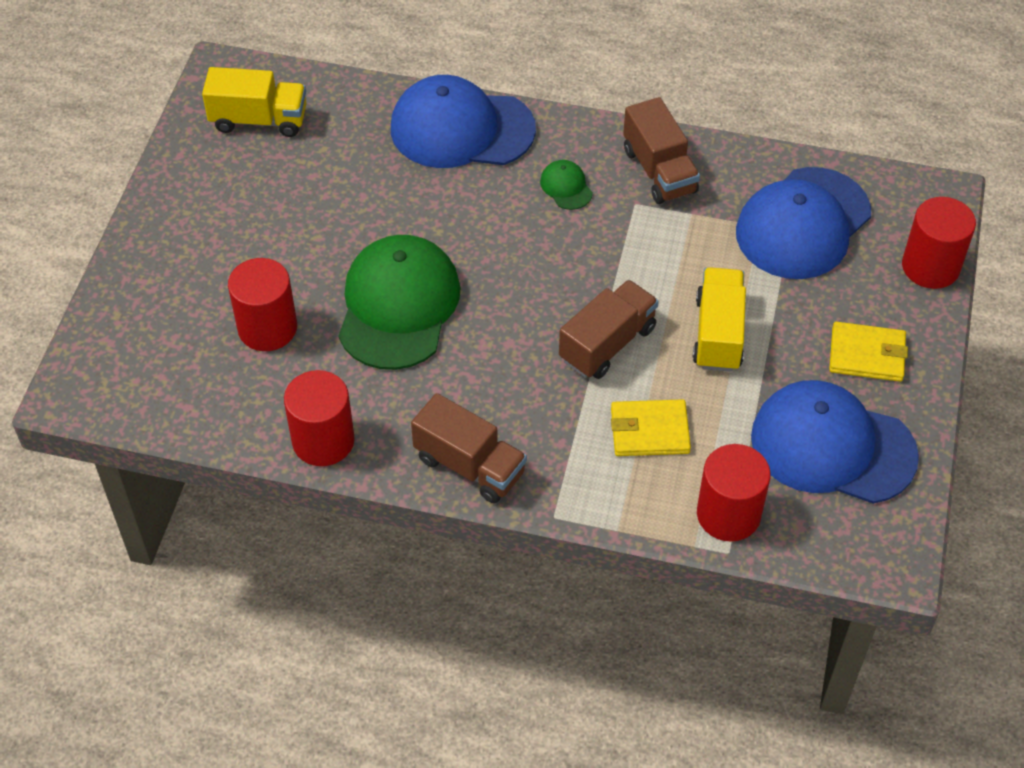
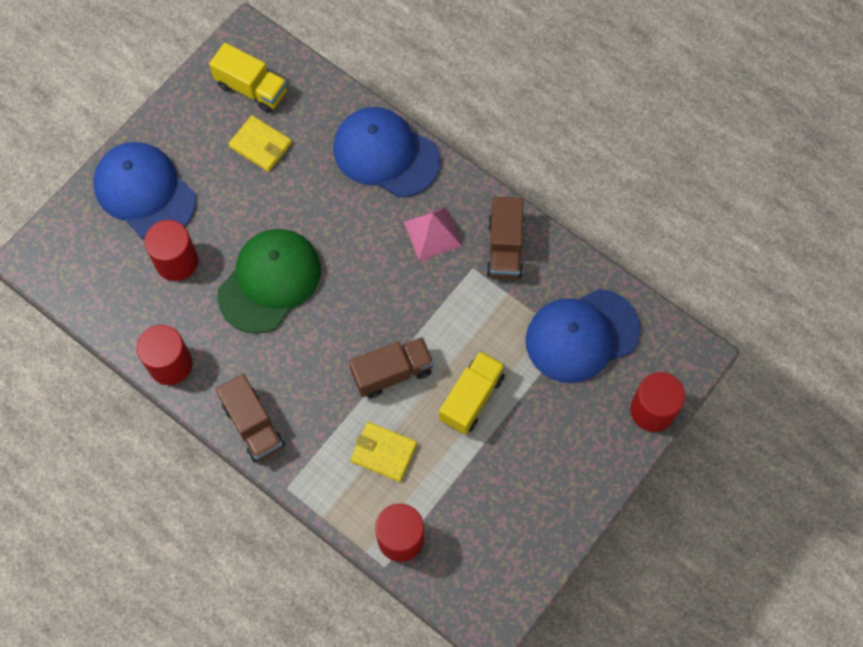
camera: 25 degrees right, 15 degrees up
(566, 187) = (432, 233): green cap -> pink pyramid
(832, 446) = (499, 520): blue cap -> blue cap (145, 192)
(867, 355) = (564, 460): yellow wallet -> yellow wallet (260, 145)

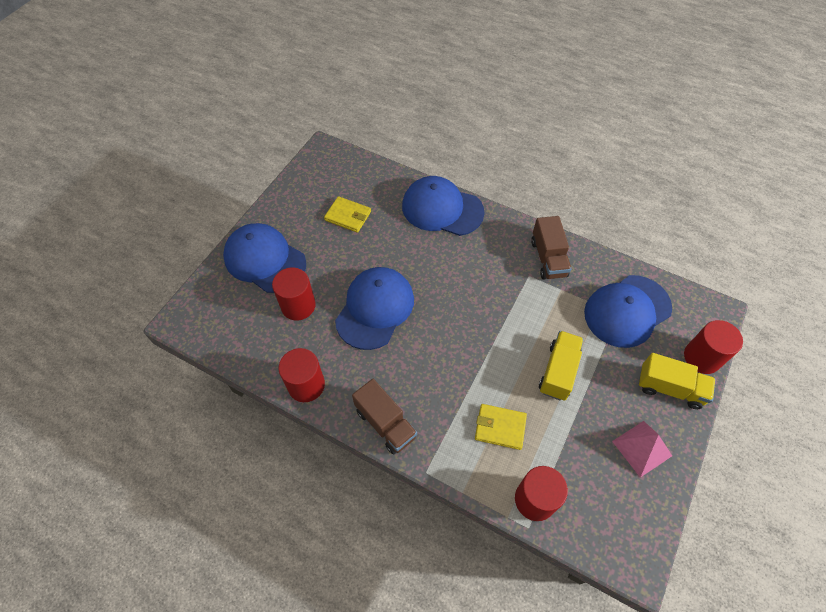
camera: 10 degrees left, 10 degrees down
(252, 88) = (334, 181): yellow truck -> yellow truck (669, 388)
(269, 281) = (375, 309): green cap -> blue cap
(392, 373) = (489, 362): brown truck -> none
(432, 233) = (491, 256): pink pyramid -> pink pyramid (642, 448)

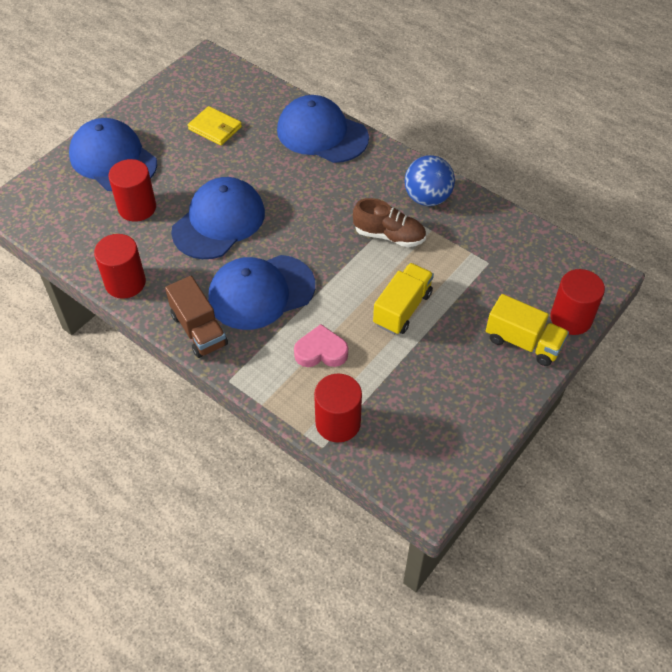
camera: 10 degrees right, 5 degrees down
(500, 427) = (321, 351): yellow wallet -> pink heart
(526, 300) = (389, 236): none -> brown shoe
(548, 258) = (427, 198): brown truck -> blue ball
(627, 311) = (500, 261): blue cap -> blue cap (261, 292)
(642, 448) = (471, 394): pink pyramid -> none

